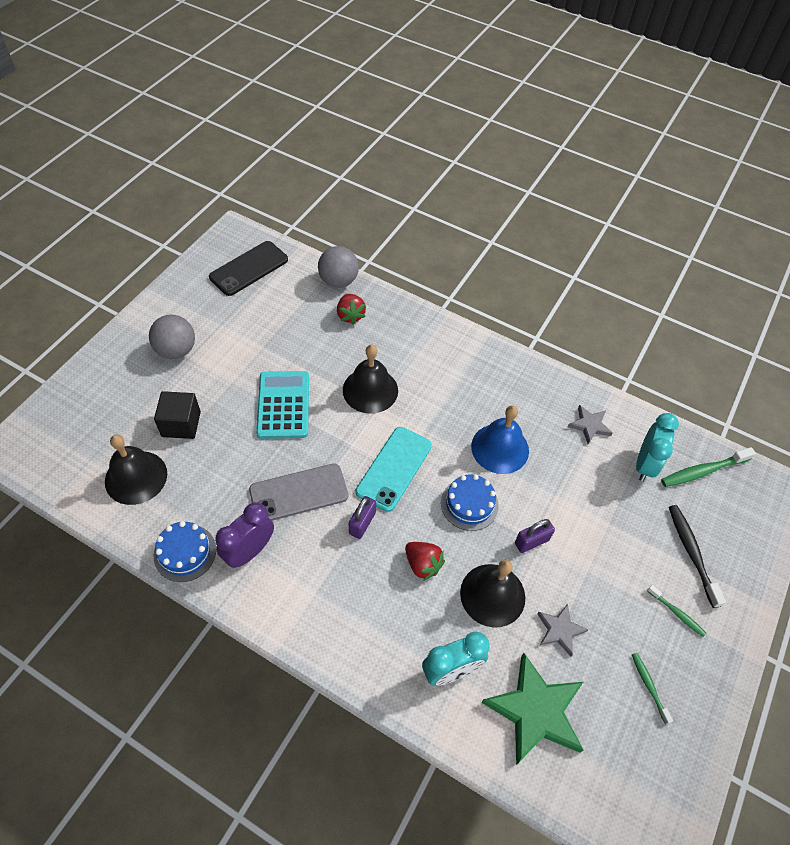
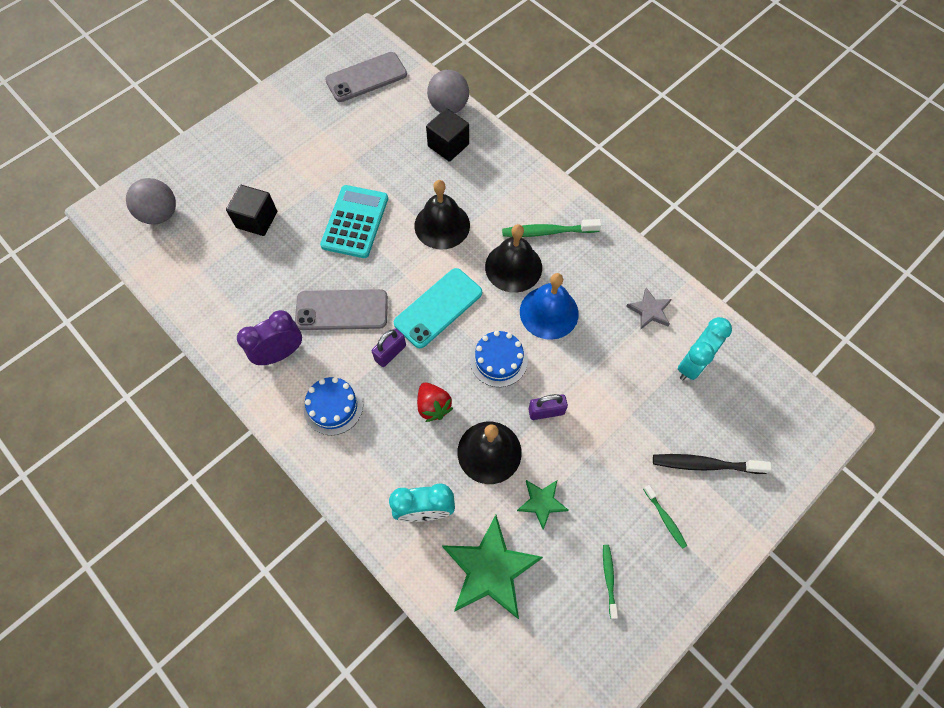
camera: 20 degrees right, 10 degrees up
(136, 477) = (203, 260): black bell -> black bell (513, 267)
(176, 350) = (274, 147): grey ball -> grey ball (160, 214)
(185, 552) = (224, 340): blue cake -> blue cake (333, 406)
(249, 268) = (366, 77): black phone -> grey phone
(350, 315) = (448, 145): red strawberry -> black cube
(560, 630) = (542, 502): grey star -> green star
(691, 553) = (705, 464): black toothbrush -> black toothbrush turned 90 degrees counterclockwise
(703, 471) = (752, 385): green toothbrush -> green toothbrush (547, 232)

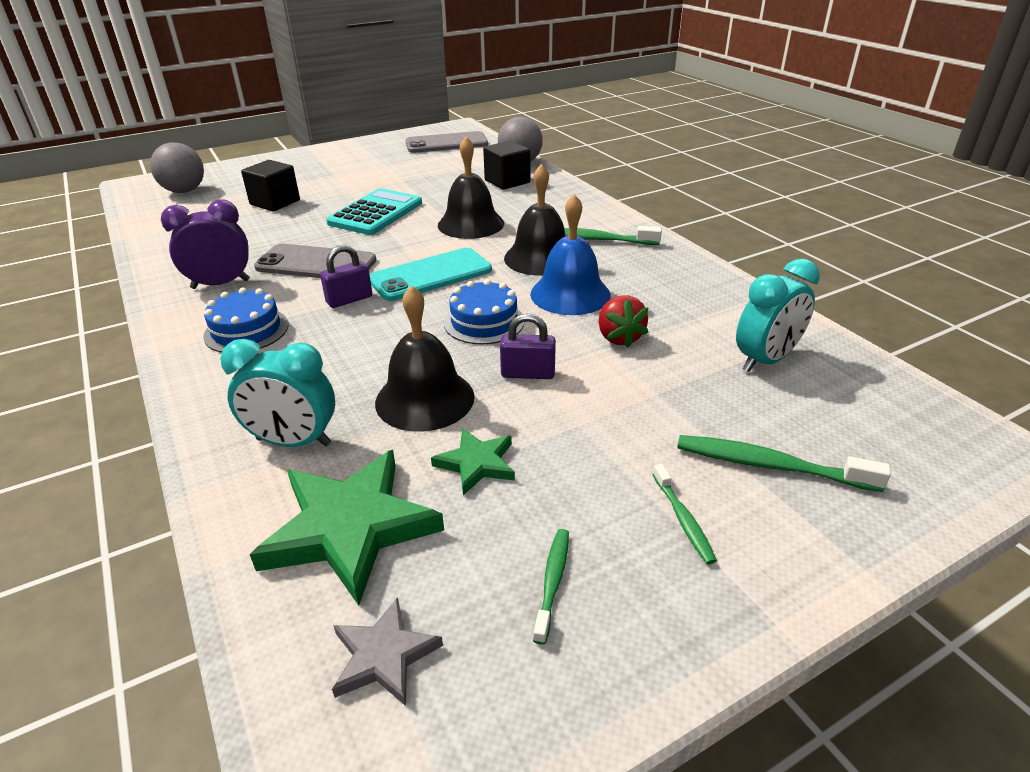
camera: 15 degrees right, 30 degrees down
(433, 406) = (373, 347): red strawberry -> red strawberry (619, 337)
(649, 310) = (711, 308): grey star -> grey star (383, 656)
(705, 464) = (770, 465): black toothbrush -> green toothbrush

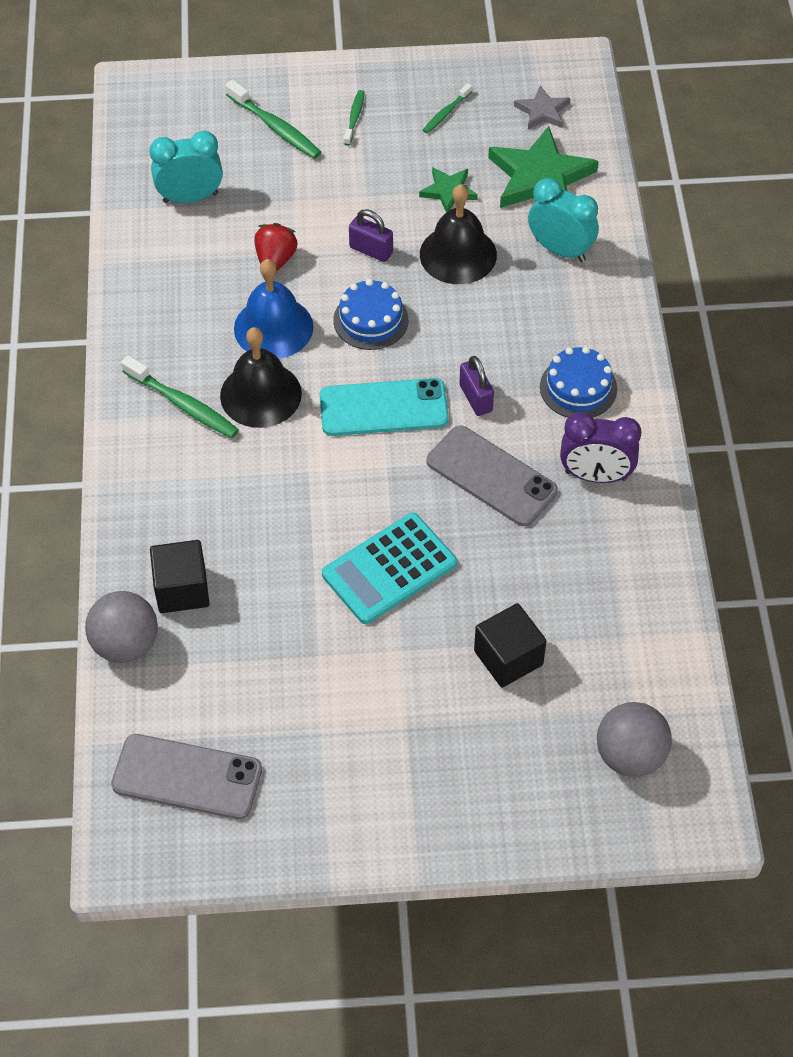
camera: 155 degrees left, 20 degrees up
(349, 299) = (475, 398): purple padlock -> purple padlock turned 75 degrees clockwise
(471, 224) = (291, 493): black bell -> none

